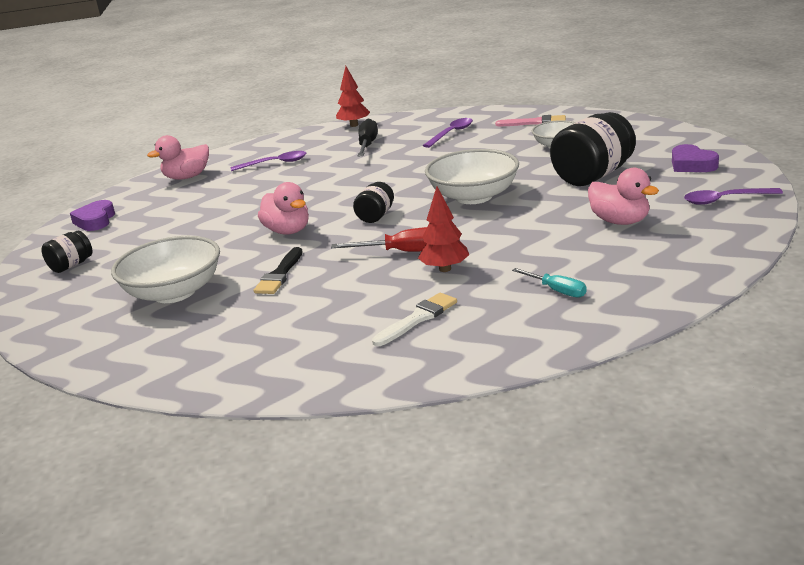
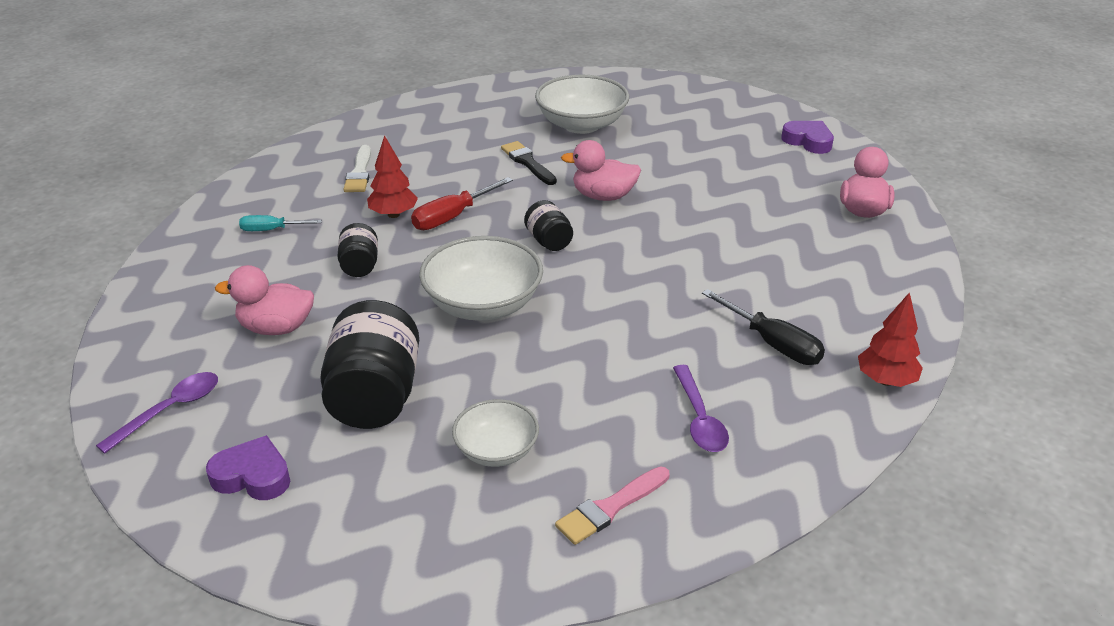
camera: 130 degrees right, 10 degrees up
(71, 265) = (714, 110): black jar -> black jar (360, 266)
(275, 163) = (815, 265): purple spoon -> none

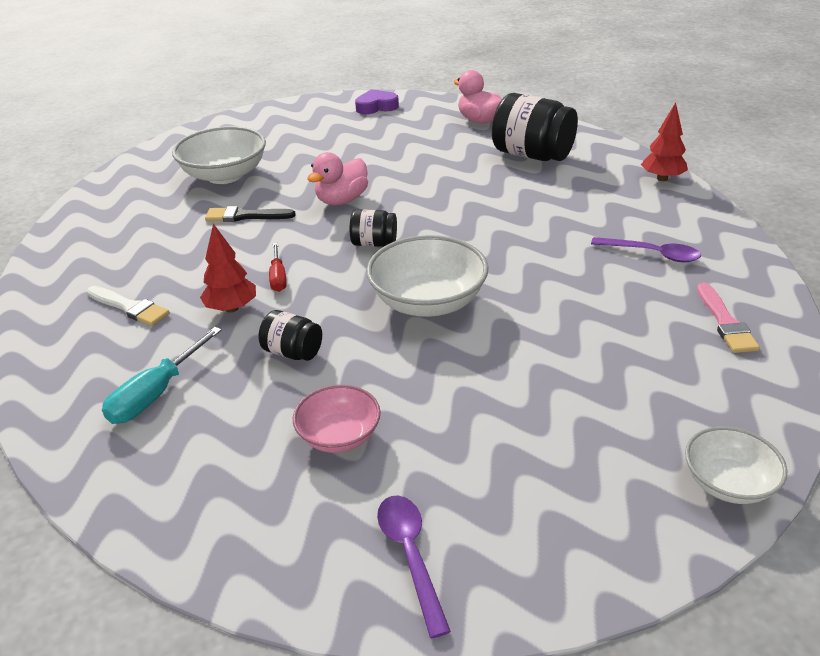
camera: 55 degrees left, 0 degrees up
(253, 476) = (566, 514): purple heart -> none
(272, 230) = (156, 393): turquoise screwdriver -> turquoise screwdriver, size x1.55
(276, 328) = (339, 436): pink duck -> pink bowl
(375, 396) = (505, 400): black jar -> black jar (532, 155)
(453, 216) = (278, 277): red screwdriver -> red screwdriver, size x0.65
(496, 450) = (626, 354): white bowl -> white bowl (728, 483)
(772, 343) = (593, 200): black screwdriver -> none

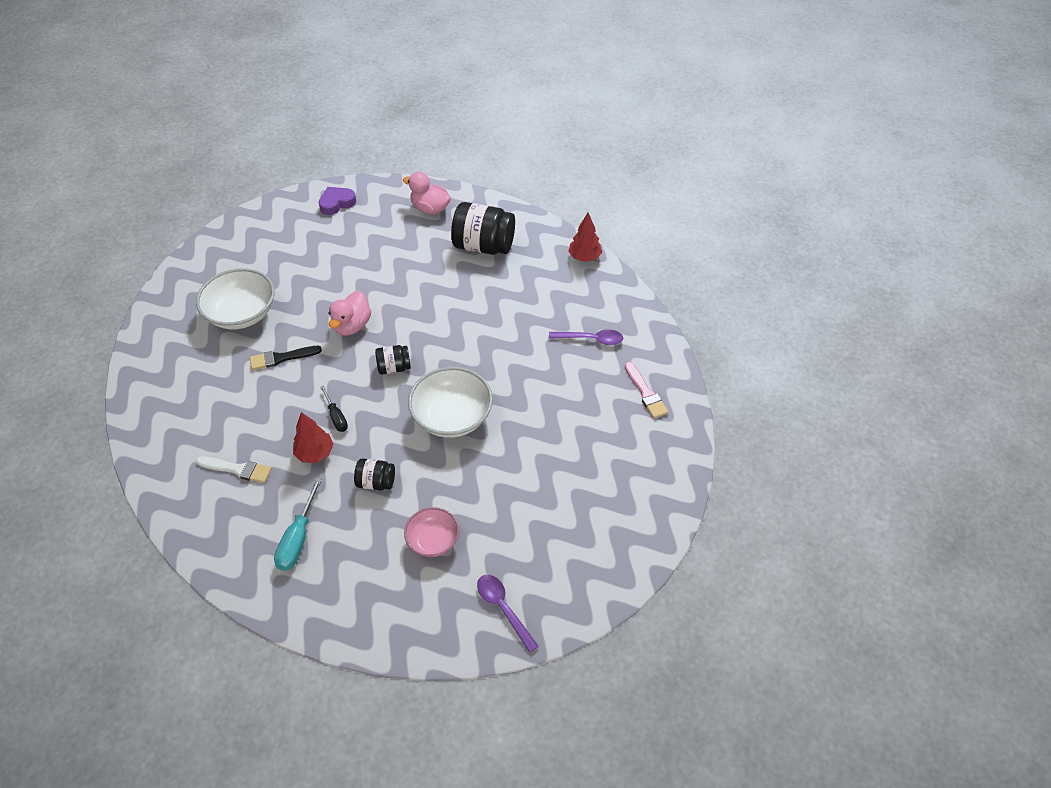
camera: 20 degrees left, 15 degrees up
(278, 277) = (336, 416): red screwdriver -> black screwdriver
(728, 483) = (662, 516): white bowl -> none

